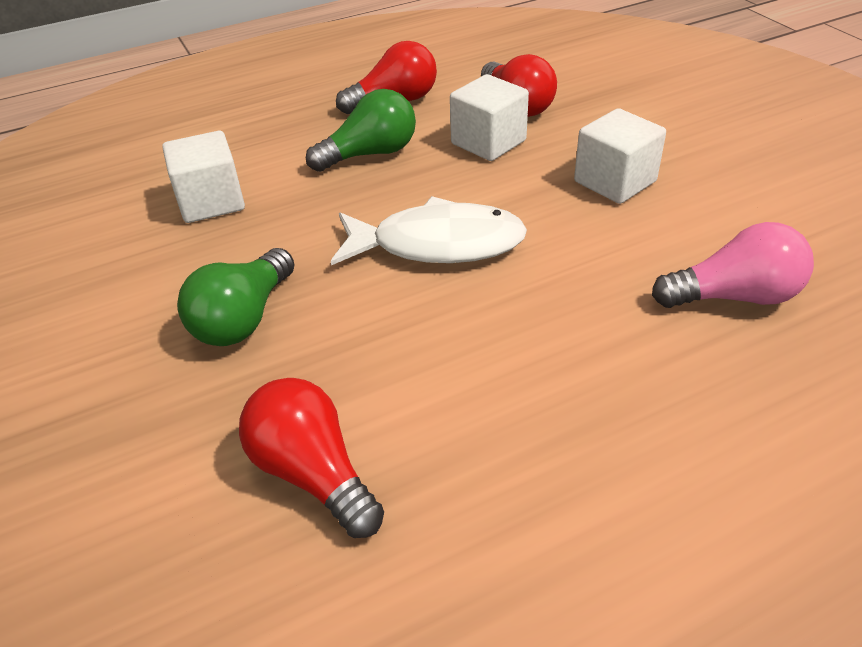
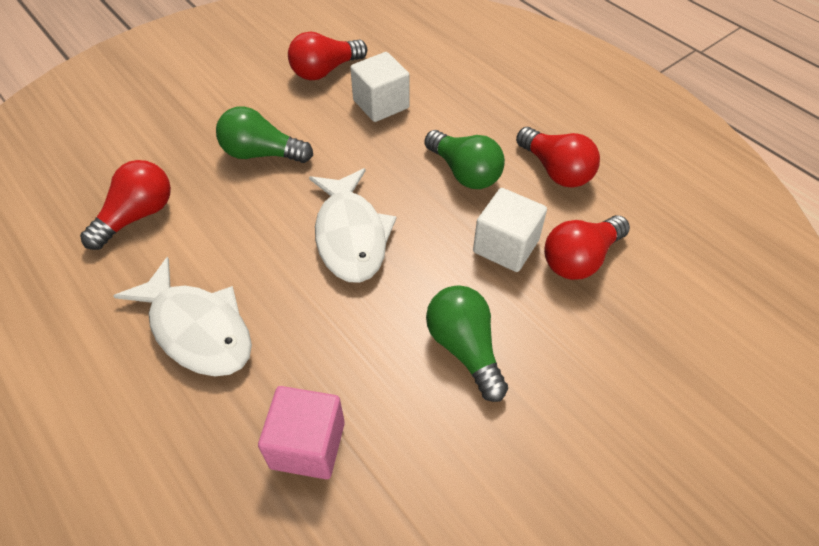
camera: 75 degrees right, 10 degrees up
(100, 245) = (325, 71): none -> red light bulb
(563, 392) = (197, 329): none -> white fish
(615, 182) = (464, 348): white cube -> green light bulb
(734, 296) = (307, 445): pink light bulb -> pink cube

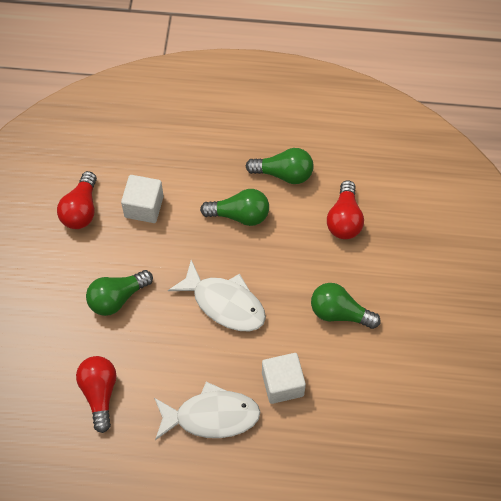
camera: 45 degrees left, 10 degrees up
(307, 445) = (322, 415): pink cube -> none
(506, 246) = (304, 242): white cube -> white cube (282, 384)
(556, 170) = (284, 173): red light bulb -> green light bulb

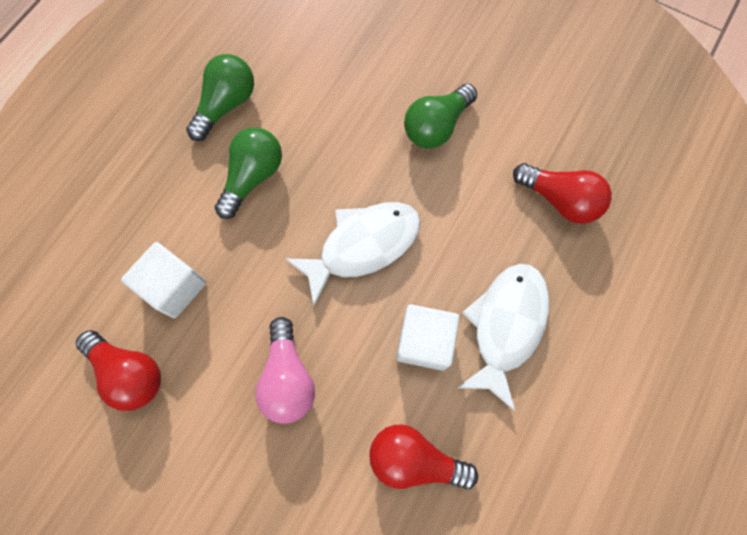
camera: 65 degrees left, 10 degrees up
(117, 298) = (288, 377): green light bulb -> pink light bulb
(282, 384) = (498, 226): white cube -> white cube (424, 341)
(344, 219) = (322, 69): red light bulb -> red light bulb (559, 200)

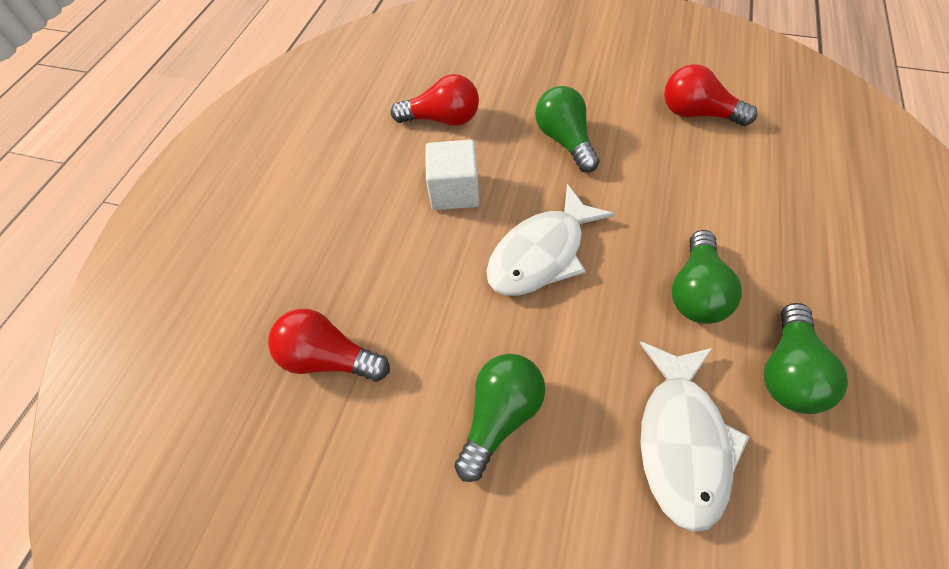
camera: 170 degrees right, 15 degrees down
(174, 287) = (705, 176): white cube -> none
(288, 377) = (565, 141): pink light bulb -> green light bulb
(505, 326) = (380, 221): white fish -> white fish (682, 440)

